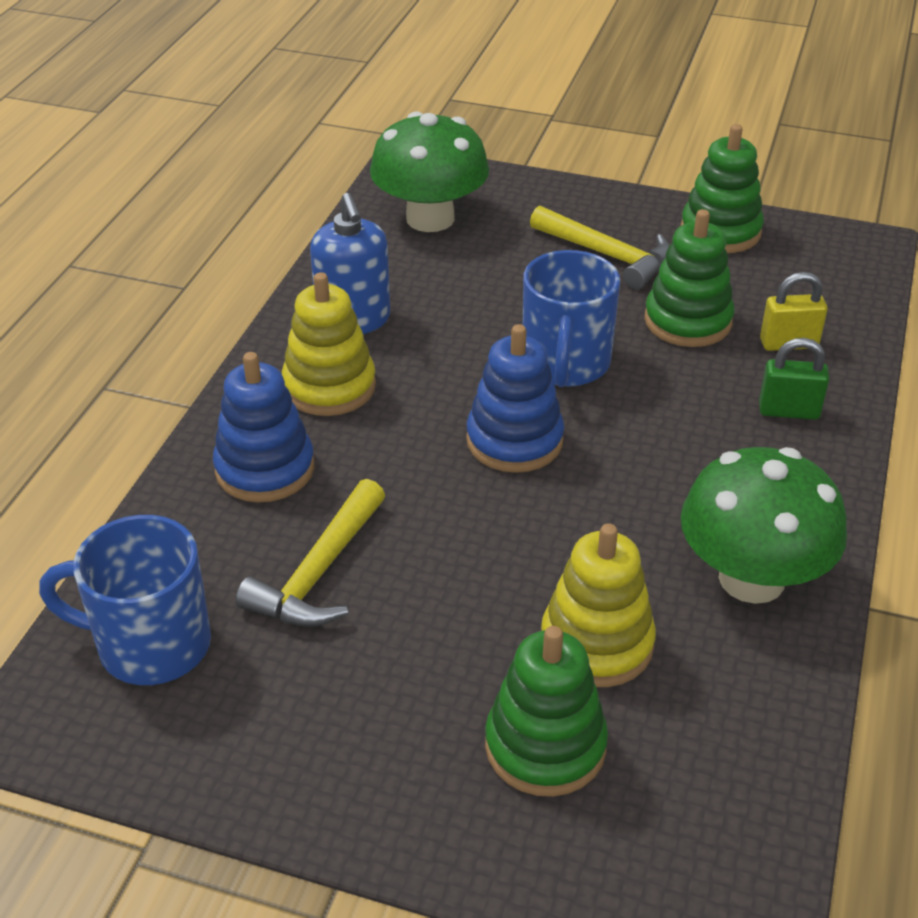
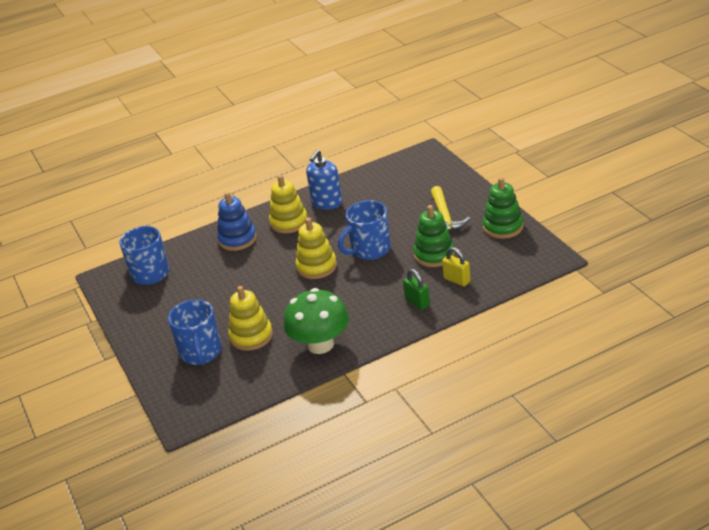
camera: 50 degrees right, 5 degrees down
(318, 573) = (211, 276): yellow hammer -> none
(430, 218) = (404, 176): green mushroom -> none
(514, 440) = (316, 266): blue stacking toy -> yellow stacking toy
(545, 746) = (201, 353): green stacking toy -> blue mug

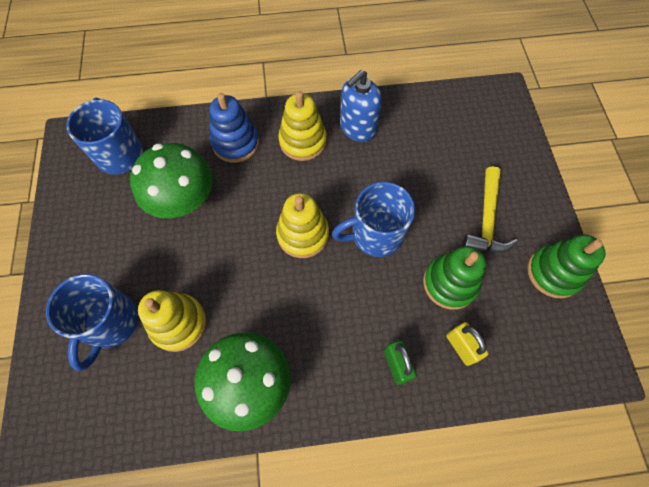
camera: 15 degrees right, 30 degrees up
(216, 279) = (184, 200): none -> green mushroom

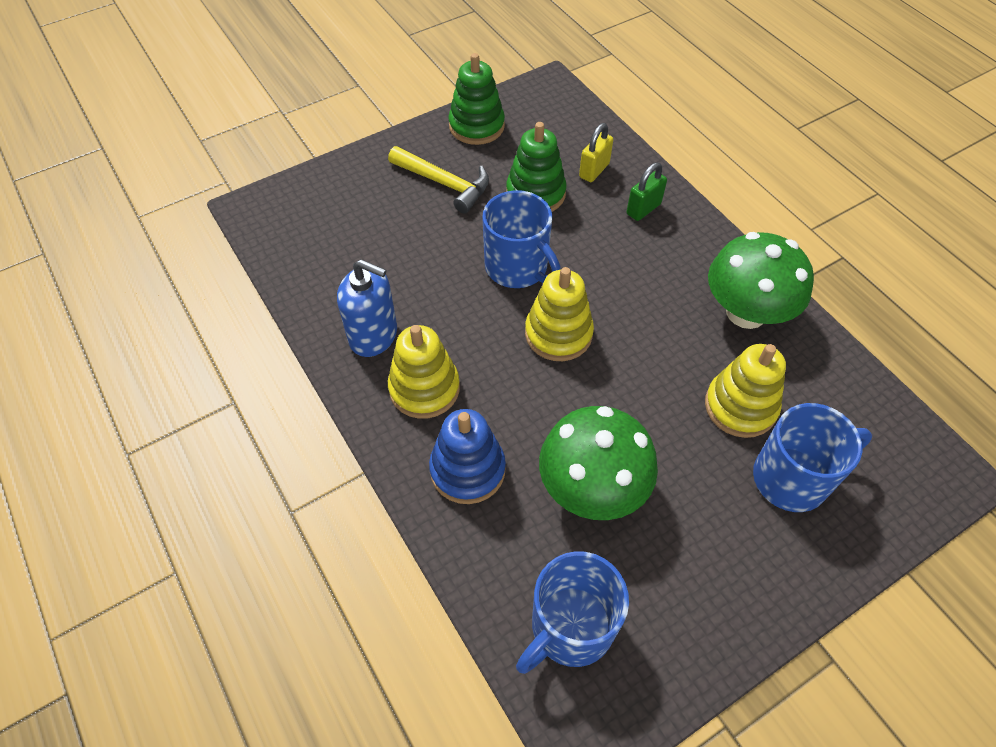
camera: 115 degrees left, 10 degrees down
(486, 220) = (444, 184): yellow hammer -> yellow hammer turned 45 degrees clockwise

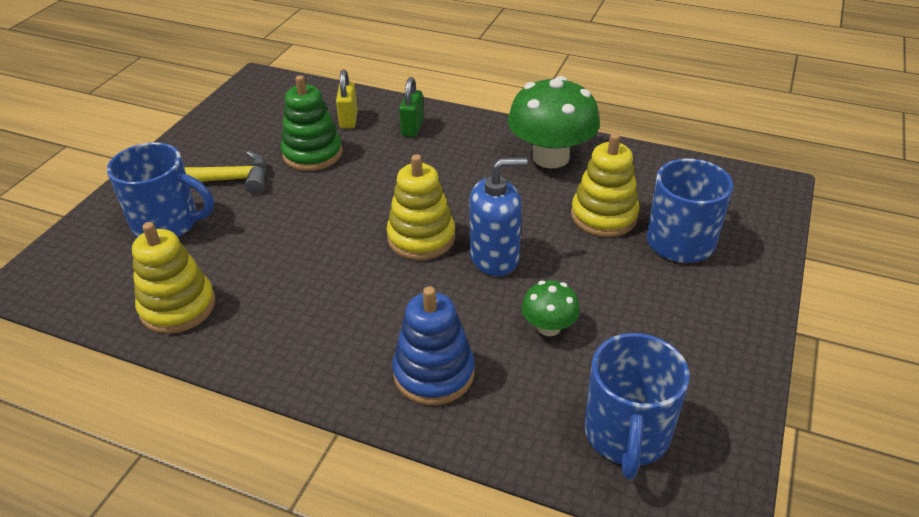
camera: 35 degrees left, 15 degrees down
(373, 335) = (251, 320): blue soap dispenser -> blue soap dispenser (494, 257)
(424, 388) = (338, 335): yellow stacking toy -> yellow stacking toy (178, 307)
(476, 126) = (215, 130): green stacking toy -> none
(518, 268) = (344, 209): blue mug -> blue mug (168, 224)
(592, 488) = (549, 327): green mushroom -> green mushroom, size x0.51

